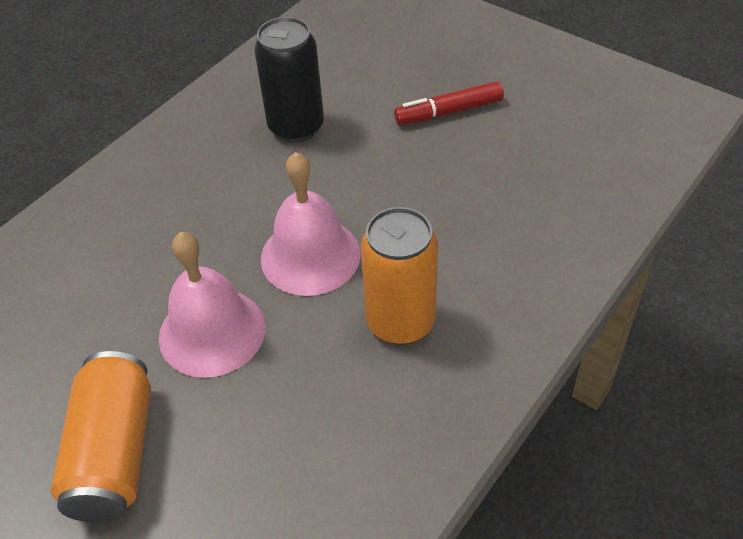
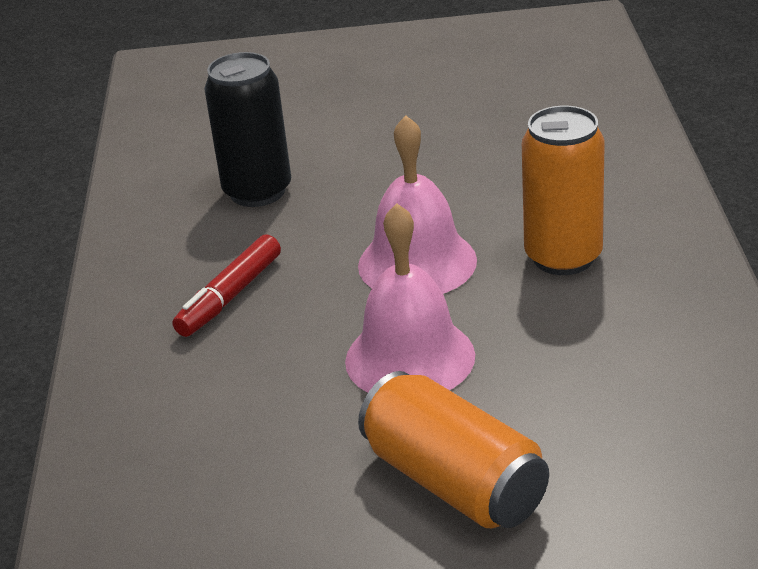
camera: 40 degrees left, 15 degrees down
(449, 111) = (387, 114): red marker -> red marker (230, 296)

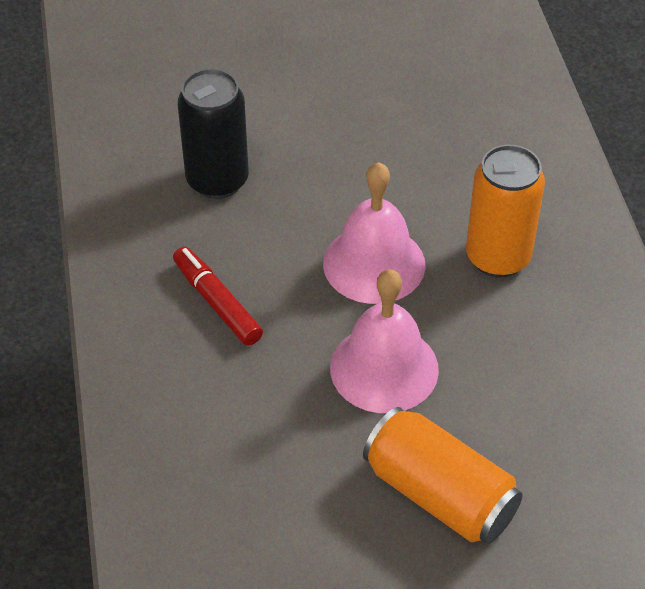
camera: 10 degrees left, 15 degrees up
(230, 296) = (217, 303): red marker -> red marker turned 120 degrees clockwise

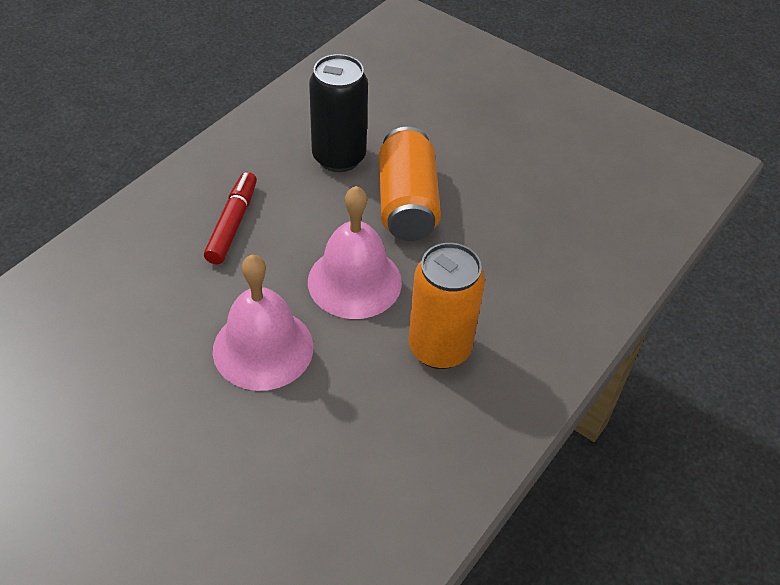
camera: 45 degrees right, 0 degrees up
(439, 495) = (174, 456): orange can -> orange can (407, 203)

